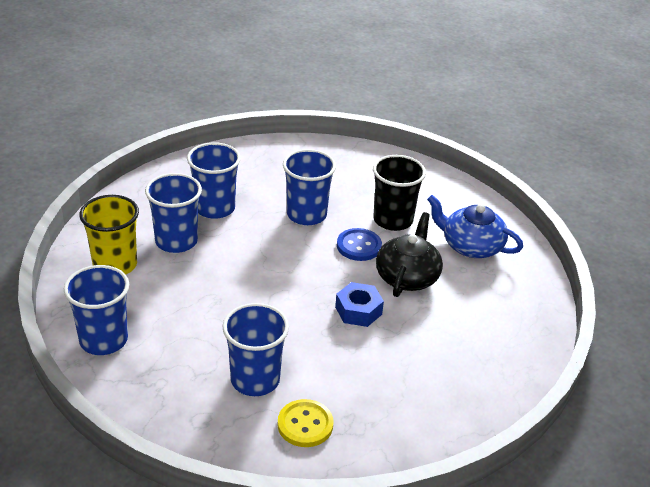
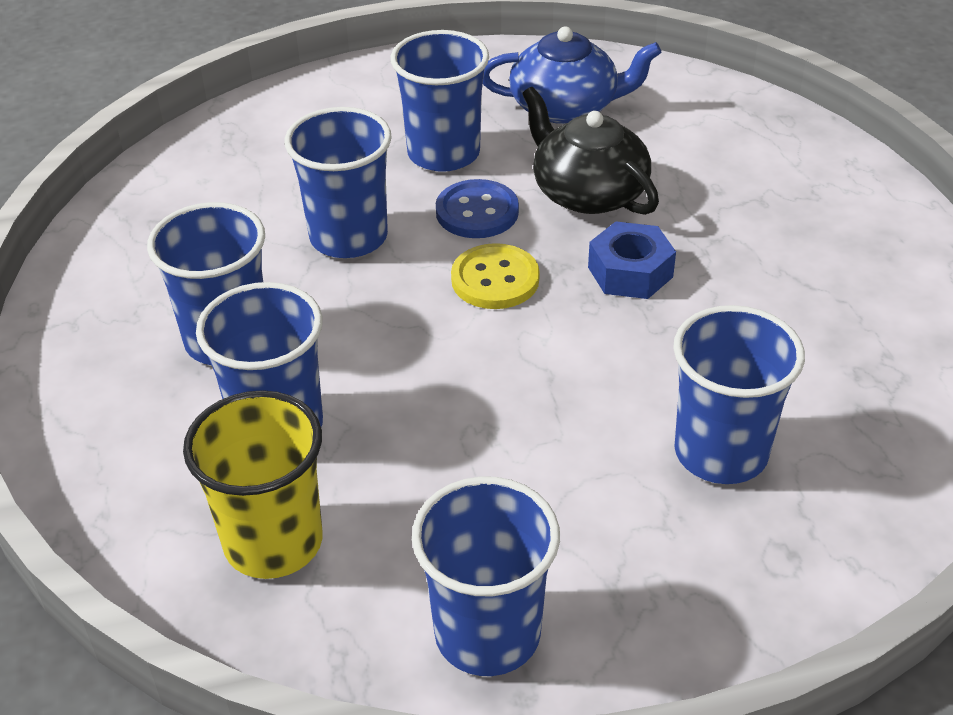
camera: 55 degrees left, 5 degrees up
(305, 424) = (855, 430): yellow button -> yellow button (495, 279)
(393, 220) = (443, 153): black cup -> blue cup
(471, 246) = (565, 107): blue teapot -> blue teapot turned 150 degrees counterclockwise

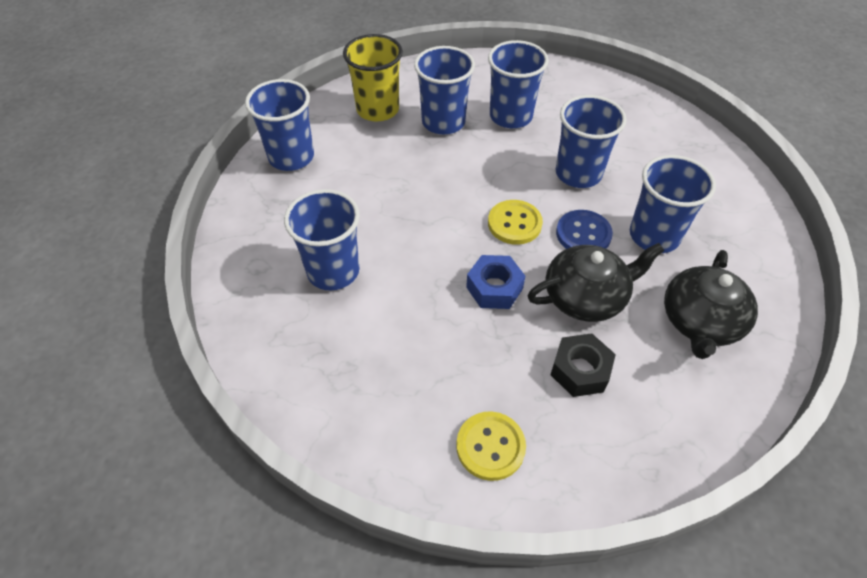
camera: 110 degrees right, 10 degrees up
(565, 107) = (700, 321): blue teapot -> black teapot
(703, 179) = (580, 370): none -> black nut
(856, 225) = (490, 446): none -> yellow button

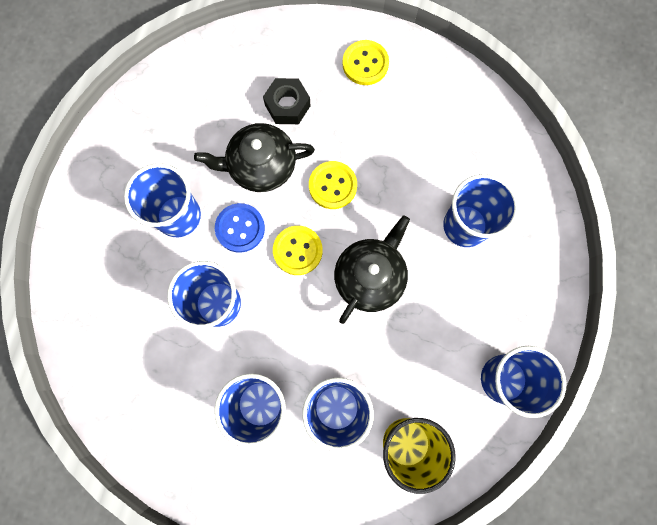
camera: 170 degrees left, 25 degrees up
(494, 288) = (332, 186): blue nut -> yellow button
(700, 321) = (181, 129): black teapot -> black teapot (370, 276)

